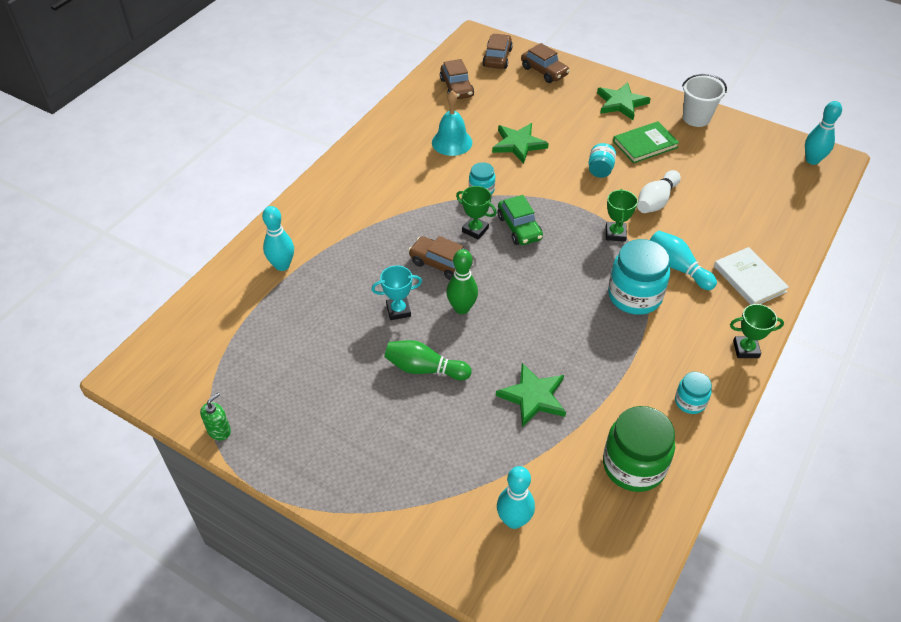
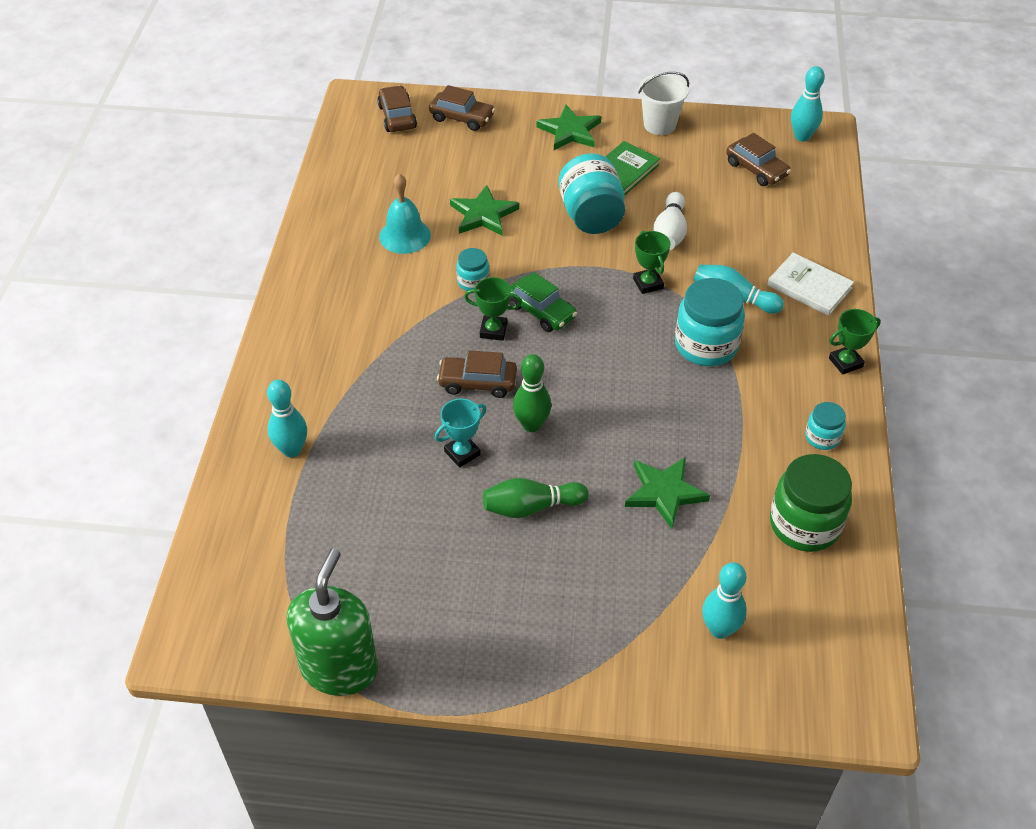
camera: 25 degrees left, 0 degrees up
(219, 431) = (339, 668): green soap dispenser -> green soap dispenser, size x2.37
(456, 88) = (371, 168): brown car -> brown car (756, 169)
(600, 170) = (591, 216): turquoise jar -> turquoise jar, size x1.91

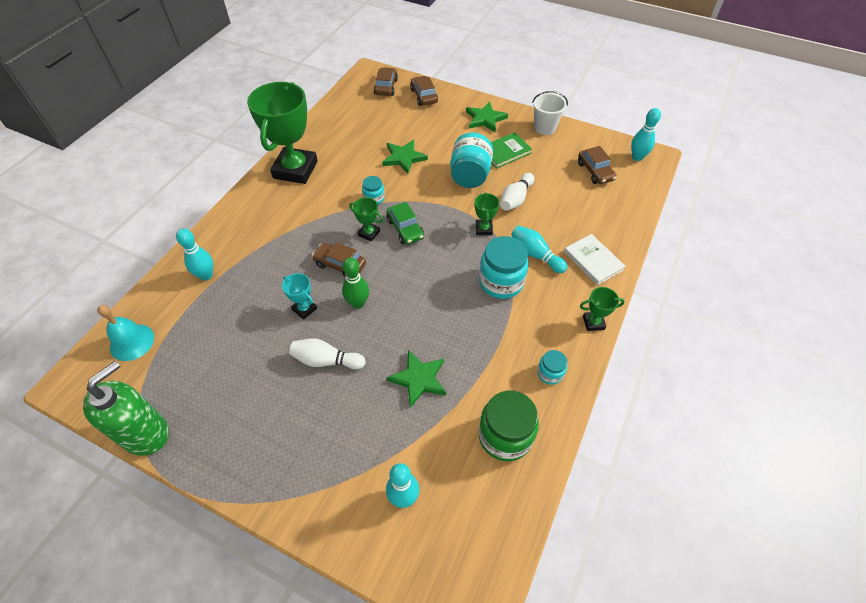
camera: 20 degrees right, 5 degrees up
(332, 271) = (295, 170): none -> green trophy
(405, 236) = (349, 159): turquoise bell -> turquoise bell (132, 342)
(462, 118) = (423, 96): brown car -> brown car turned 150 degrees counterclockwise
(462, 453) = (304, 309): turquoise trophy -> turquoise trophy turned 60 degrees clockwise
(531, 507) = (326, 360): green bowling pin -> white bowling pin

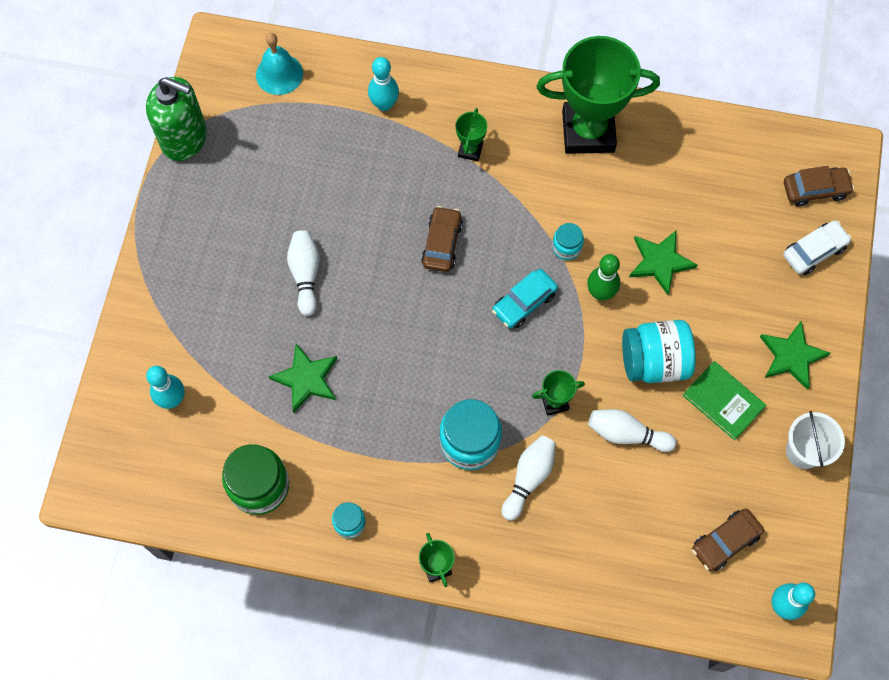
camera: 75 degrees right, 15 degrees up
(304, 309) = (366, 227): turquoise trophy -> none
(358, 303) = (390, 282): green bowling pin -> green bowling pin (600, 293)
(369, 233) = (503, 260): green trophy -> green trophy (470, 150)
(405, 229) = (524, 302): green car -> turquoise car
(423, 96) = (814, 251): brown car -> white car
(535, 255) = (528, 478): turquoise bowling pin -> white bowling pin
(593, 261) = (540, 557): white book -> none

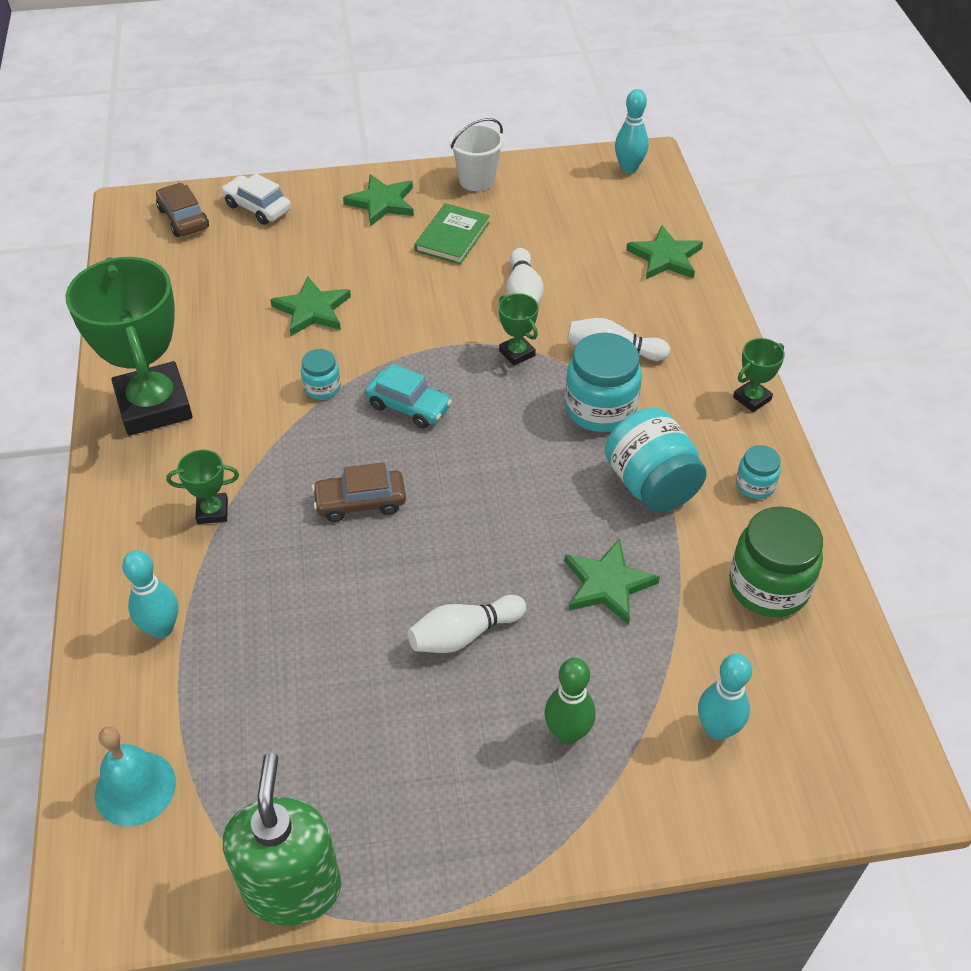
camera: 110 degrees left, 20 degrees down
(600, 293) = (369, 347): green bowling pin -> green bowling pin (567, 733)
(635, 578) = (665, 257): none -> green star
(654, 361) = (432, 291): turquoise jar -> turquoise jar (651, 484)
(725, 542) = (593, 210): brown car -> none

